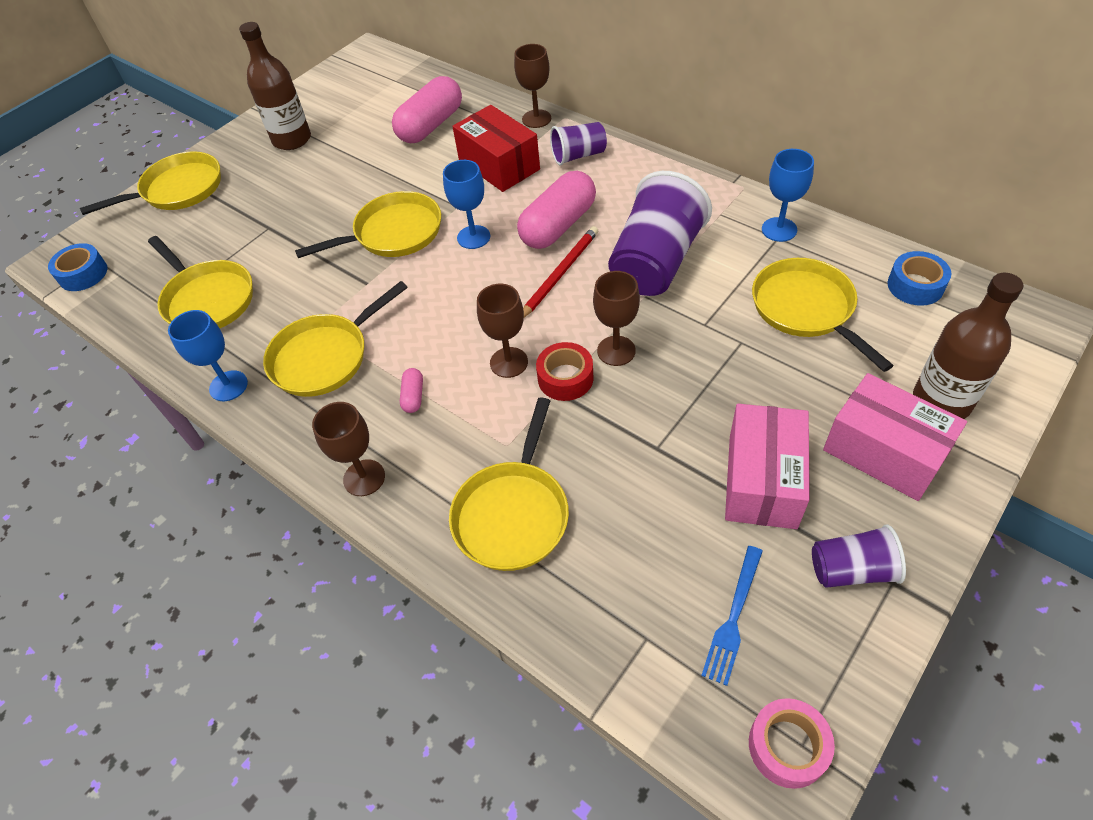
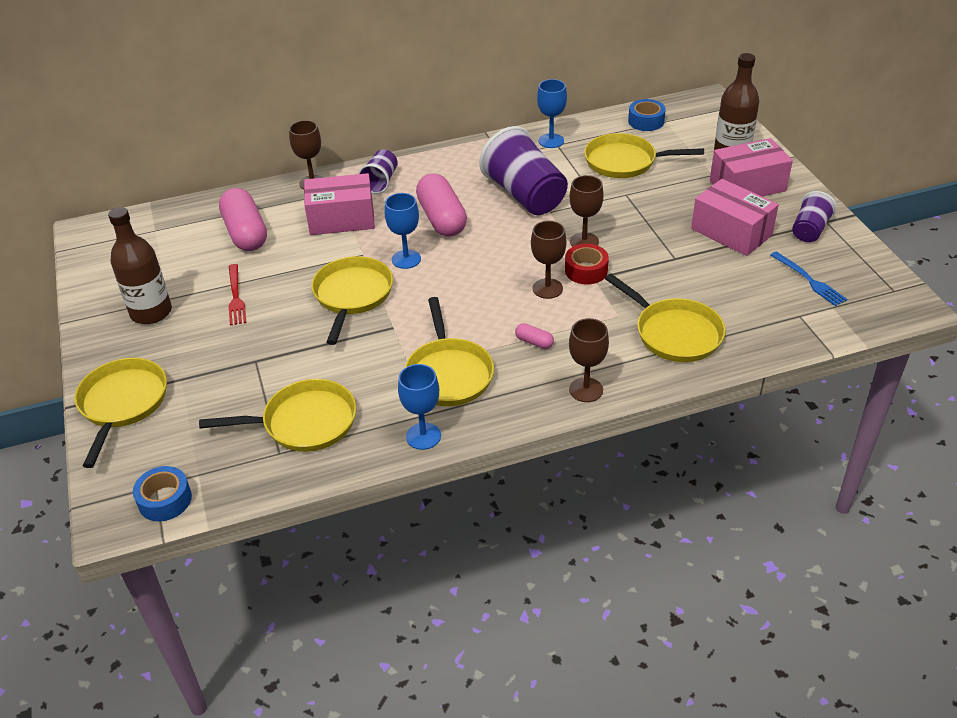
camera: 60 degrees left, 10 degrees down
(342, 170) = (235, 297): none -> red fork
(499, 165) = (341, 219): red box -> pink box
(560, 274) = (490, 236): red pencil -> none
(787, 746) = (892, 295): pink tape -> none

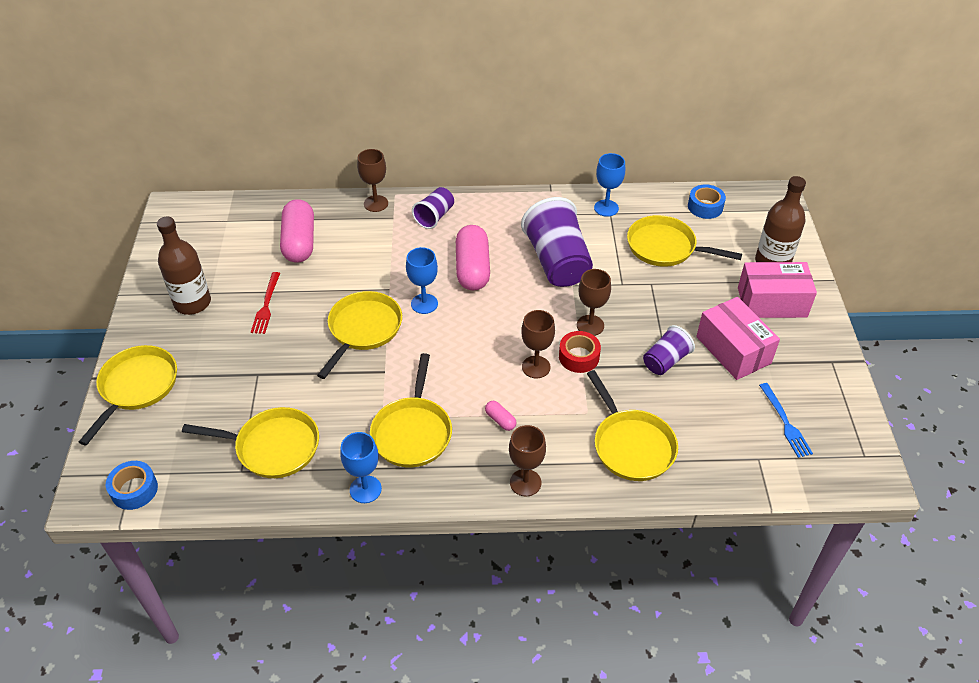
camera: 15 degrees right, 5 degrees up
(341, 219) = (385, 247): pink box -> none
(809, 230) = (811, 367): purple cup -> purple cup (665, 361)

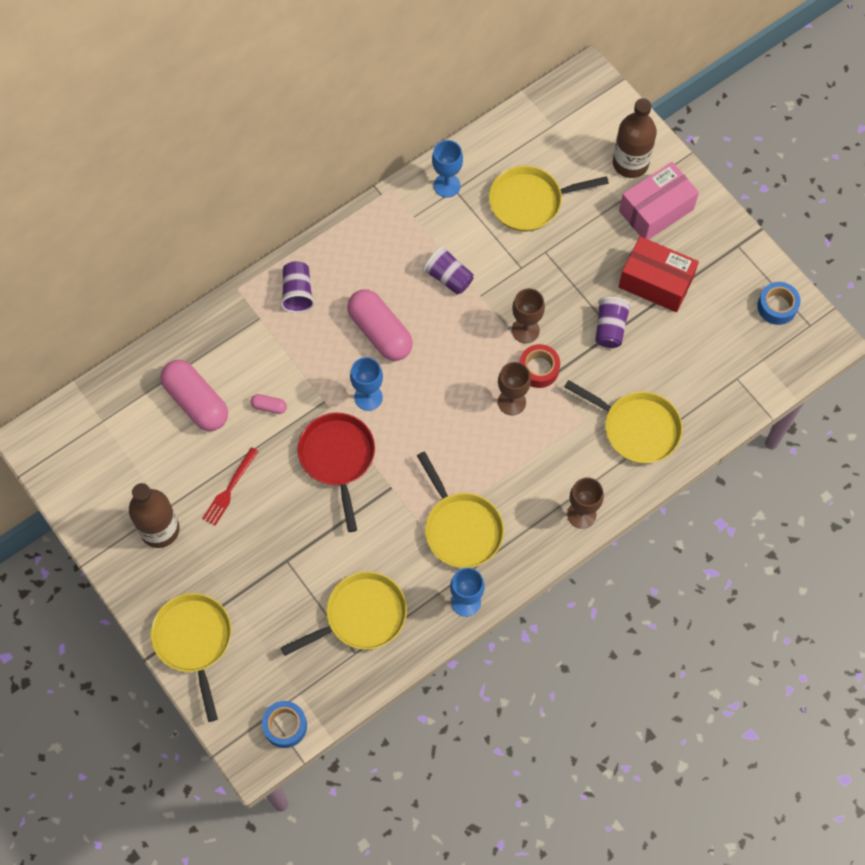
camera: 35 degrees left, 20 degrees up
(266, 305) = (229, 489): red fork -> red fork turned 60 degrees clockwise
(363, 329) = (338, 458): yellow pan -> red pan
(376, 203) = (229, 311): brown goblet -> none
(500, 420) = (521, 471): pink capsule -> pink capsule (269, 406)
(557, 262) = (448, 277): purple cup -> purple cup, size x0.54
(705, 207) = (533, 130): blue tape -> blue tape (777, 306)
(733, 350) = (655, 282): pink box -> red box
(785, 422) = (736, 331): blue fork -> none

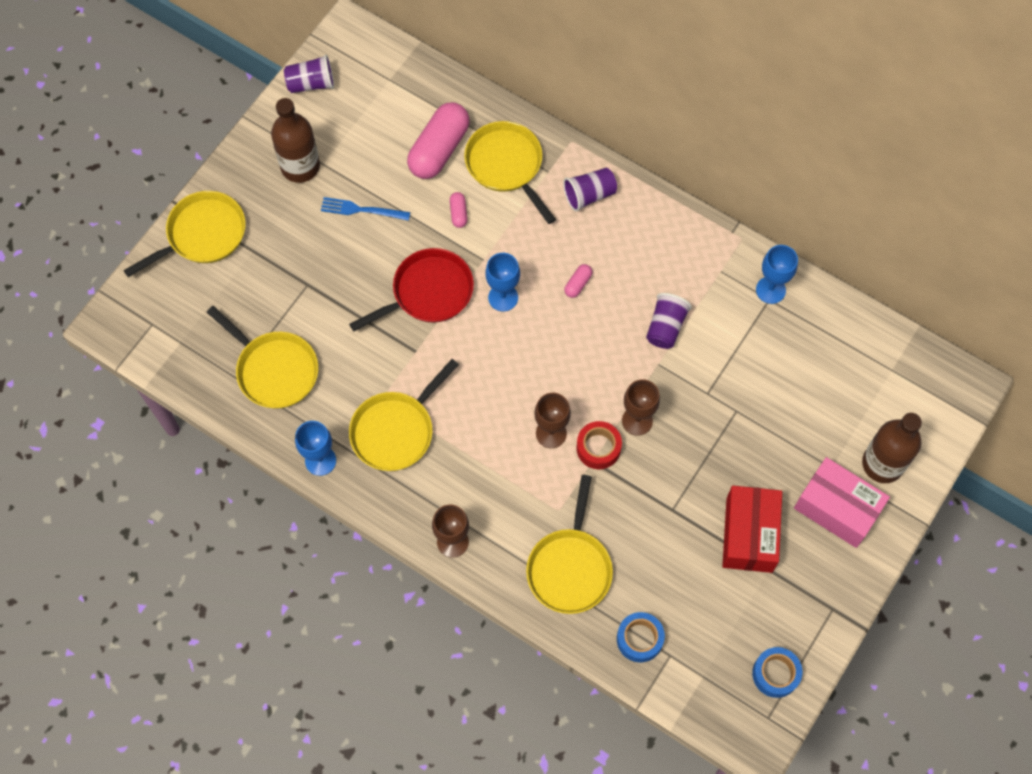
camera: 70 degrees right, 0 degrees up
(229, 489) = (361, 210): red fork -> blue fork
(285, 726) = (145, 341): blue tape -> blue tape (639, 639)
(380, 332) = (578, 284): pink capsule -> pink capsule, size x0.43
(530, 202) = (788, 377): yellow pan -> yellow pan (506, 165)
(610, 328) = (674, 504): purple cup -> purple cup (311, 83)

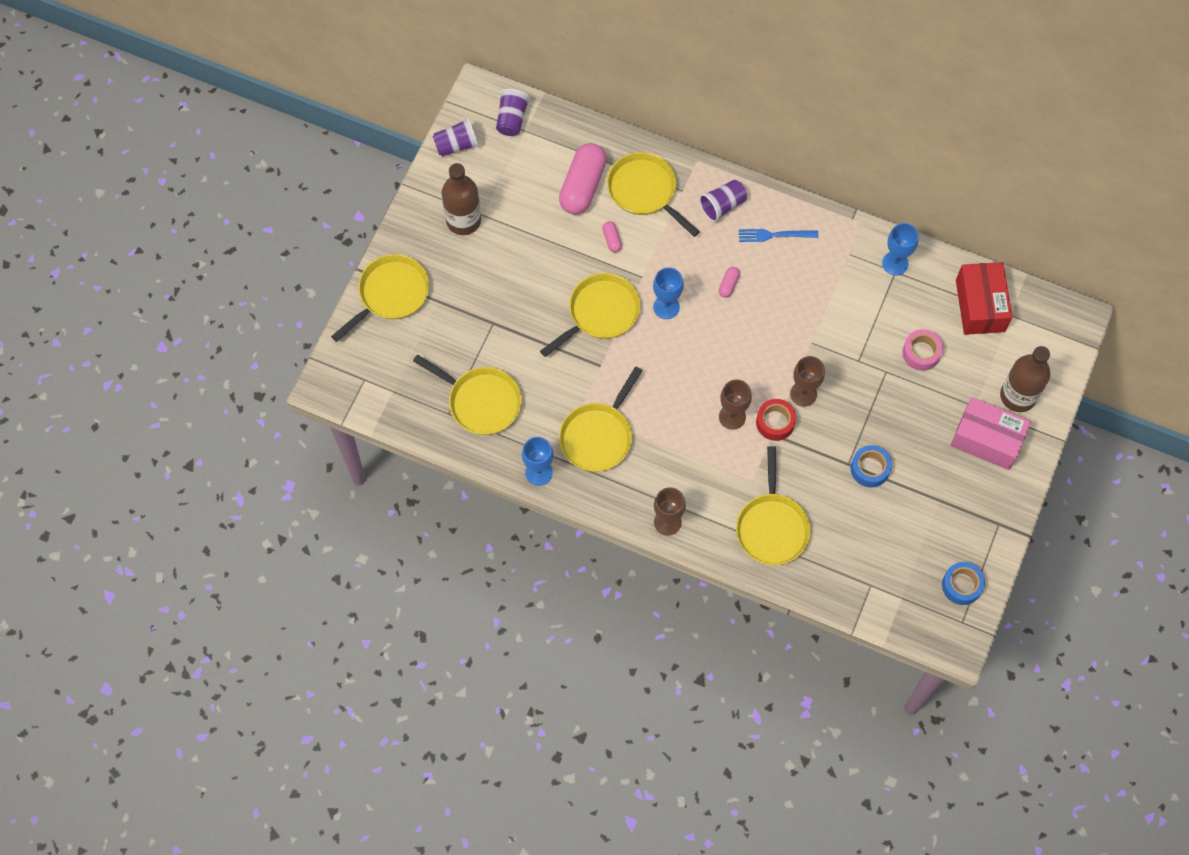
camera: 10 degrees left, 0 degrees up
(361, 210) = (526, 250): blue fork -> blue fork (774, 235)
(428, 292) = (600, 313): red pan -> yellow pan
(639, 639) = (842, 576): blue tape -> blue tape (870, 469)
(665, 327) = (811, 310): purple cup -> purple cup (512, 119)
(749, 535) = (917, 474): red box -> red box (980, 305)
(781, 396) = (921, 353): none -> pink tape

